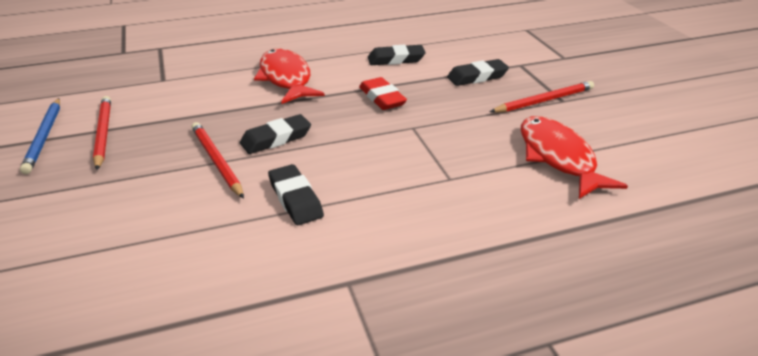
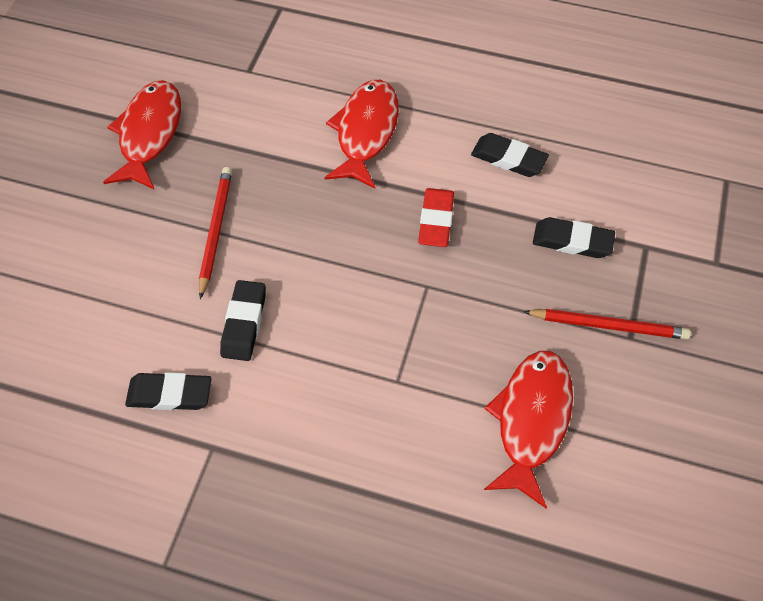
camera: 35 degrees right, 25 degrees up
(44, 137) = (102, 112): blue pencil -> none
(103, 133) = (149, 134): red pencil -> red fish
(276, 139) = (287, 228): black eraser -> black eraser (170, 394)

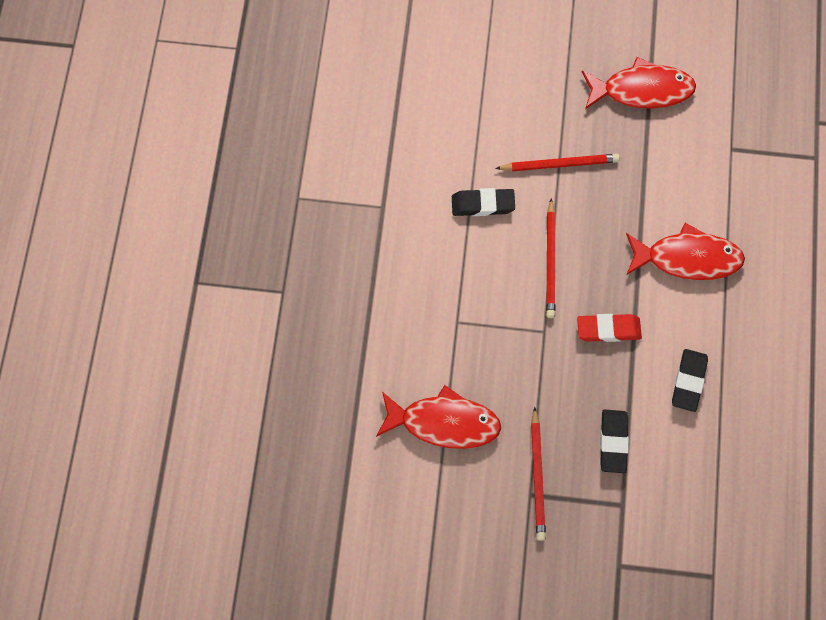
camera: 80 degrees right, 10 degrees up
(170, 394) = (416, 169): black eraser -> none
(338, 262) = (550, 261): none -> red pencil

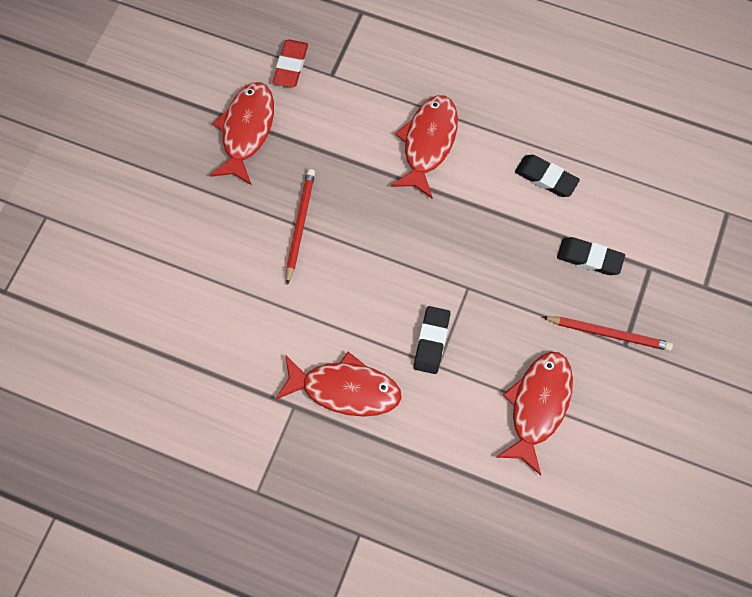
camera: 75 degrees left, 0 degrees up
(411, 246) = (345, 389): none -> red fish
(483, 204) = (320, 307): black eraser -> black eraser (431, 341)
(550, 261) = (398, 261): red pencil -> none
(608, 329) = (480, 230): red eraser -> red eraser (291, 66)

